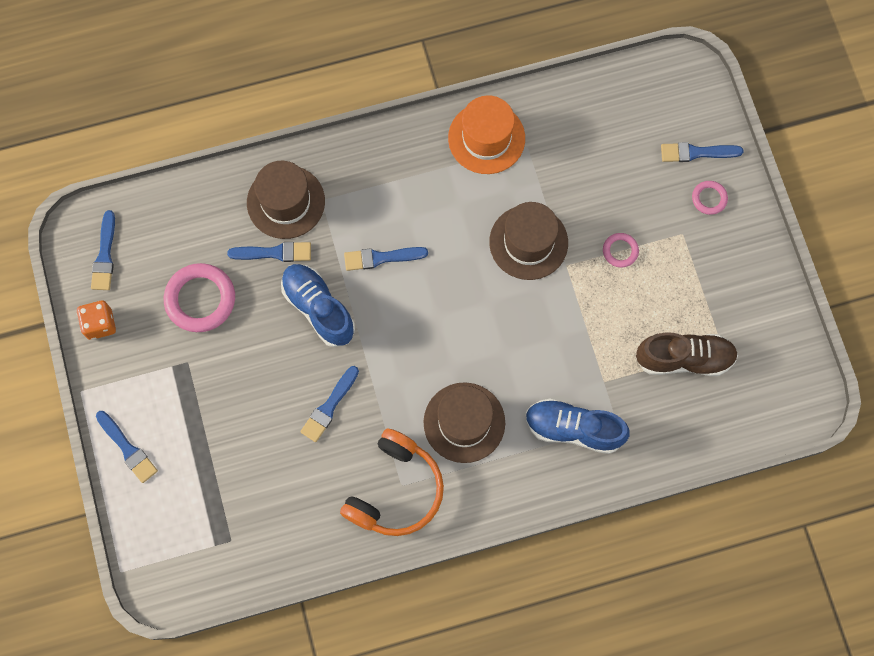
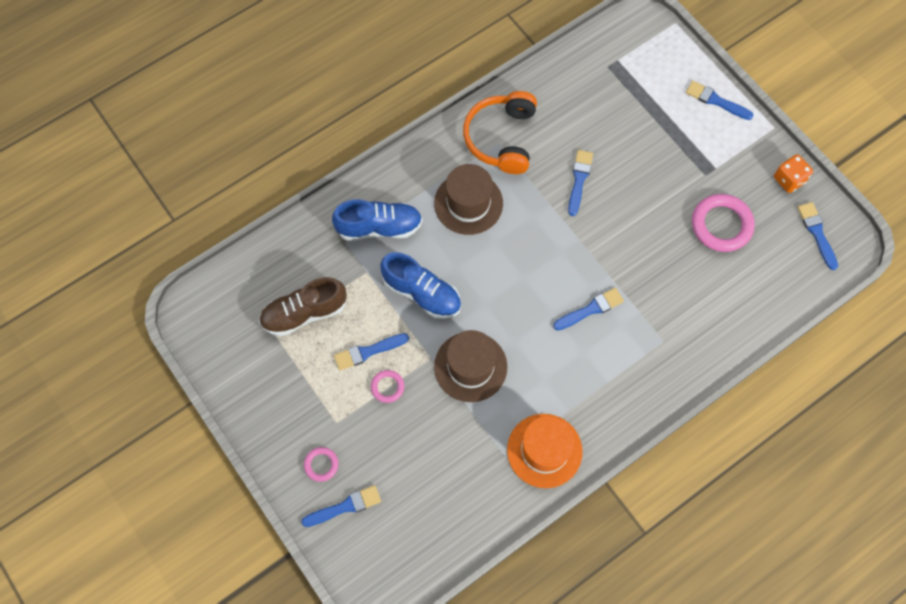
camera: 160 degrees right, 5 degrees down
(274, 252) = (681, 283): blue brush -> blue brush (368, 352)
(286, 202) = (693, 329): brown hat -> none
(318, 308) = (623, 250): blue shoe -> blue shoe (422, 293)

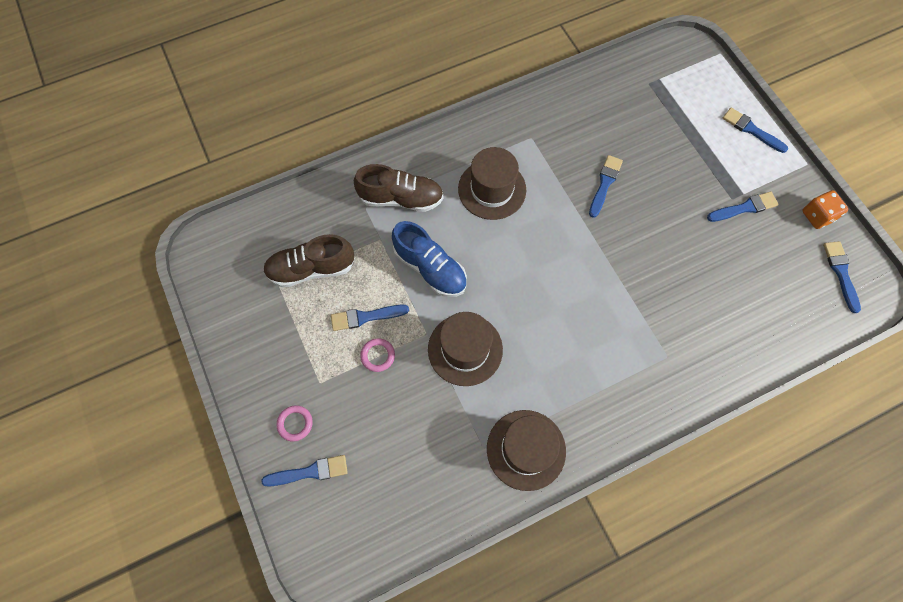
camera: 10 degrees right, 0 degrees up
(379, 227) = (401, 198): blue shoe -> brown shoe
(501, 138) = (535, 134): orange headphones -> none
(544, 450) = (526, 449): orange hat -> brown hat
(590, 309) = (597, 312): blue brush -> blue brush (744, 208)
(721, 225) = (742, 250): pink ring -> none

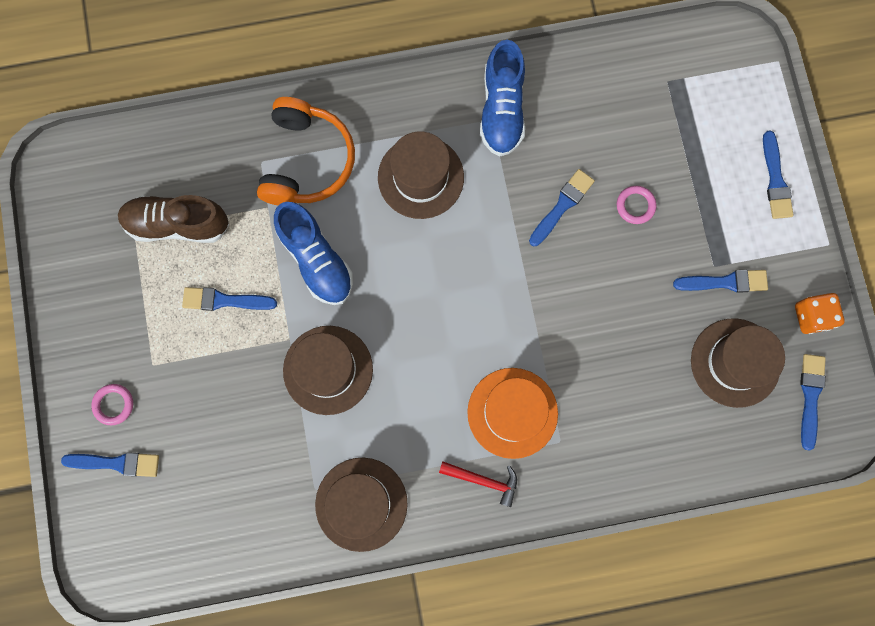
camera: 15 degrees right, 10 degrees up
(378, 355) = (226, 350): pink ring -> pink ring (635, 206)
(401, 198) = (307, 161): brown shoe -> orange headphones
(536, 129) = (502, 109): none -> blue shoe
(618, 403) = (483, 480): none -> red hammer
(622, 344) = (512, 413): none -> orange hat
(751, 130) = (775, 180): blue brush -> blue brush turned 150 degrees counterclockwise
(775, 263) = (735, 362): none -> brown hat

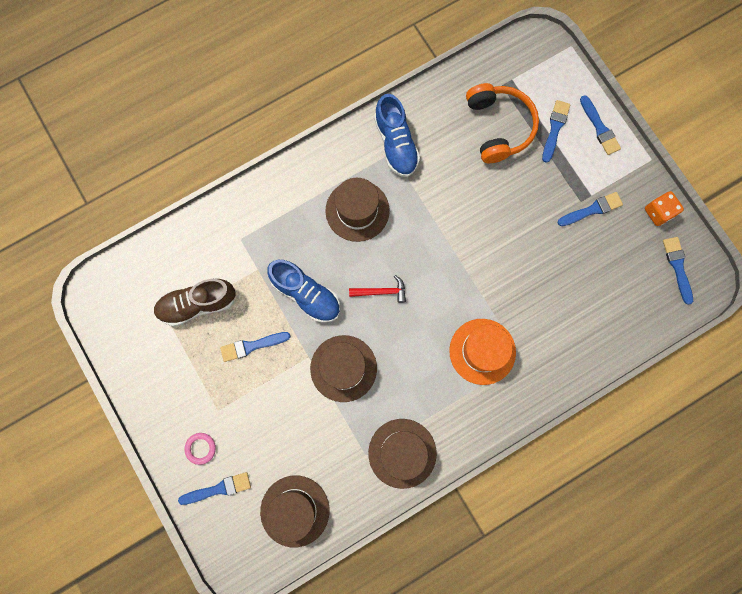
camera: 20 degrees left, 0 degrees up
(307, 161) = (273, 227): orange headphones -> orange headphones (498, 127)
(483, 480) = (480, 405): red hammer -> red hammer (381, 291)
(562, 205) = (462, 196): blue brush -> blue brush (555, 128)
(635, 206) = (512, 178): pink ring -> none
(735, 362) = (619, 262): brown hat -> brown hat (295, 510)

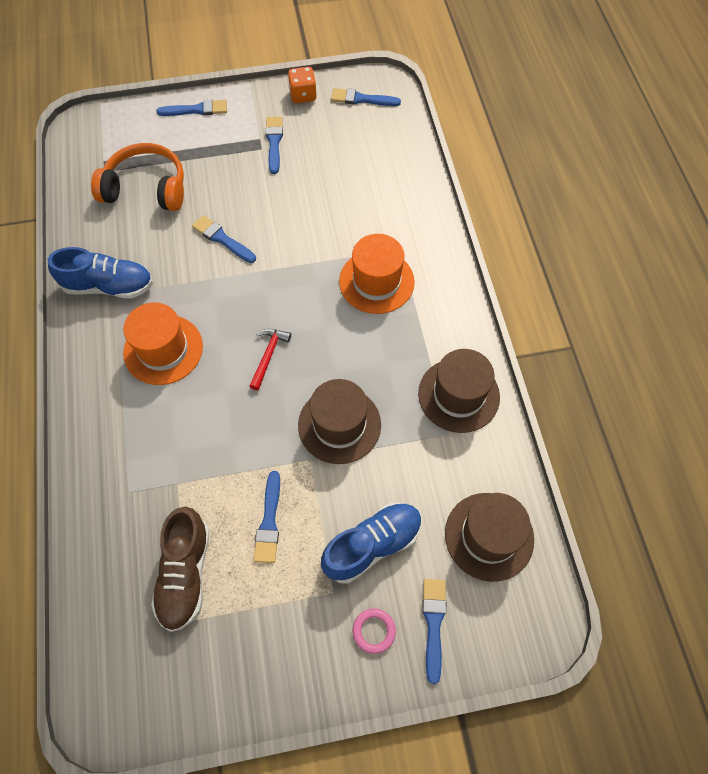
camera: 70 degrees left, 15 degrees down
(306, 294) = (234, 437): blue shoe -> blue shoe (372, 545)
(357, 210) = (163, 349): brown hat -> orange hat
(555, 128) = (176, 144): blue brush -> blue brush (222, 239)

